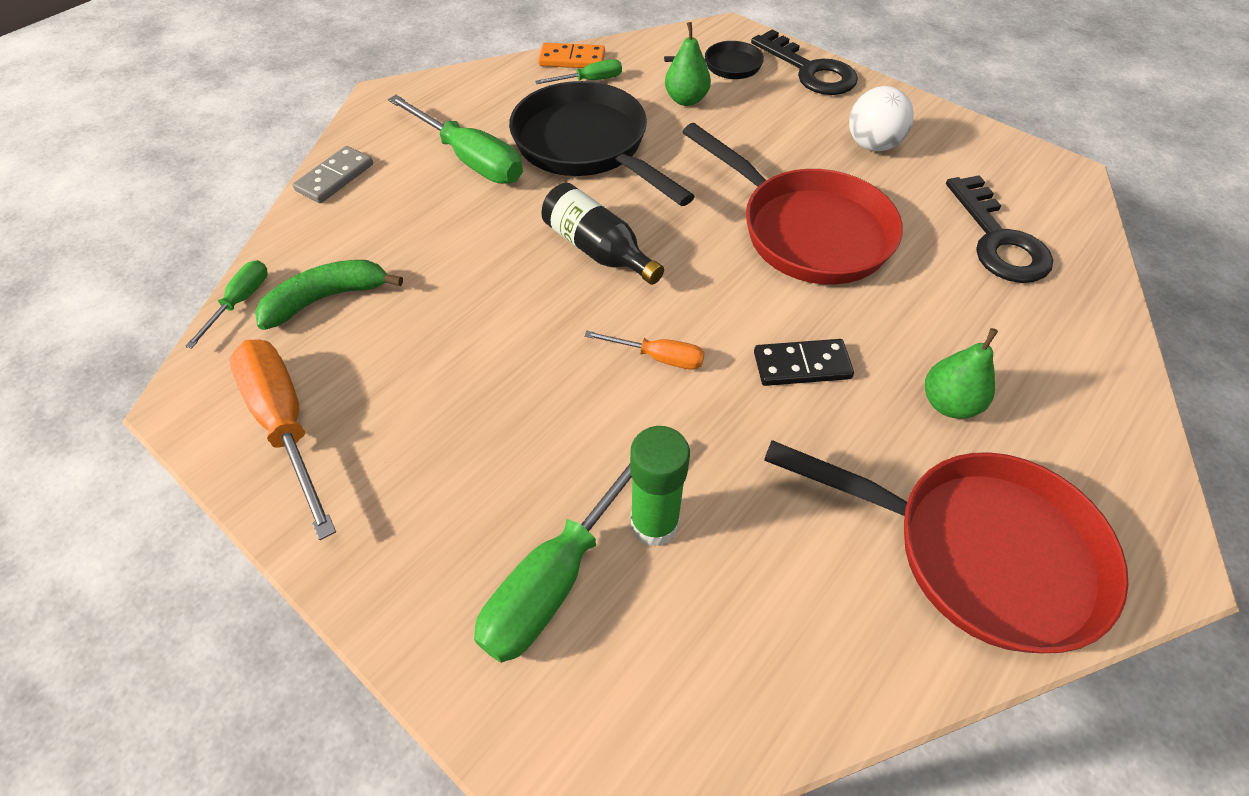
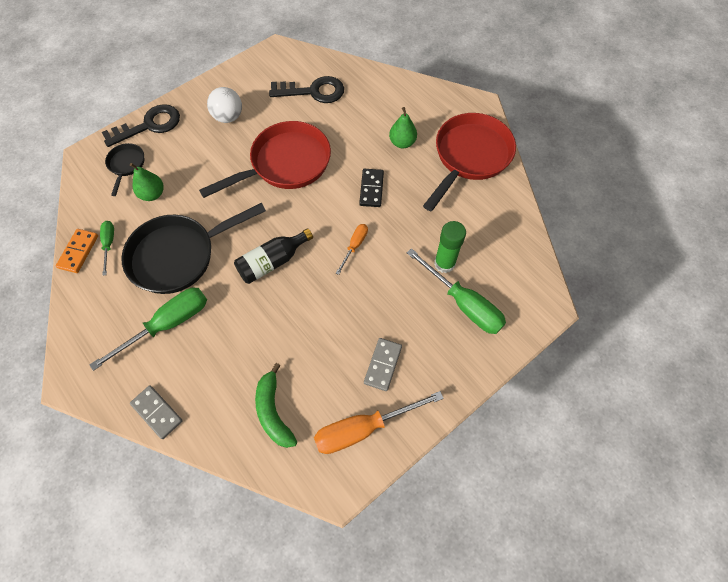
camera: 80 degrees left, 10 degrees up
(240, 302) = (263, 465): green screwdriver -> none
(408, 438) = (383, 365): none -> grey domino

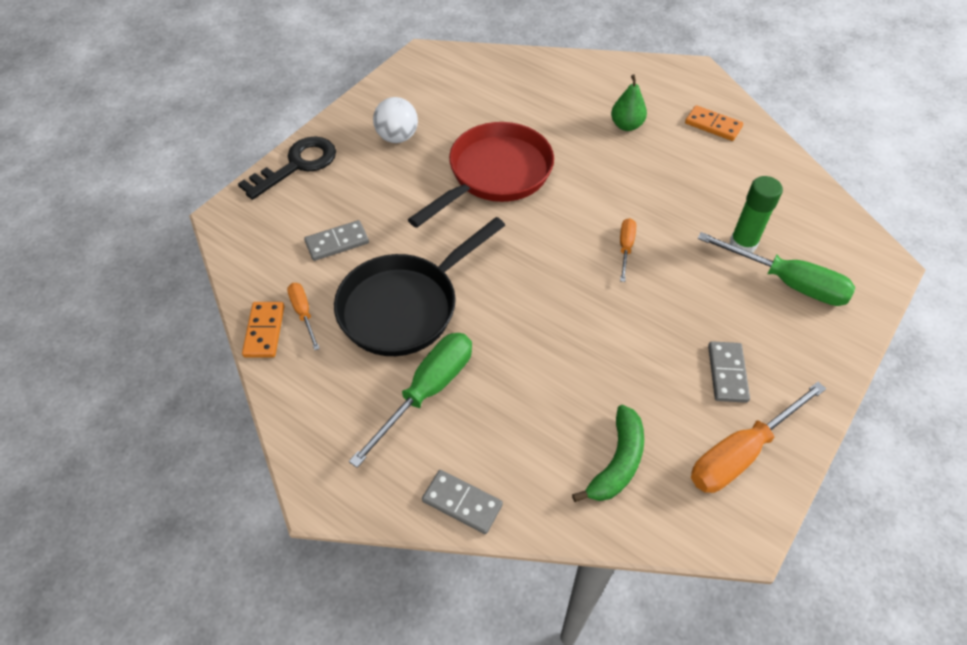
camera: 15 degrees left, 10 degrees down
(109, 244) = (303, 313): green screwdriver -> orange screwdriver
(126, 165) = (286, 216): black pan -> none
(152, 194) = (337, 242): green pear -> grey domino
(272, 262) = (531, 287): black bottle -> none
(273, 411) = (617, 462): green banana -> green banana turned 120 degrees counterclockwise
(313, 91) = (492, 91): black key -> none
(371, 189) = (615, 181): black domino -> none
(470, 157) = (713, 125): red pan -> orange domino

